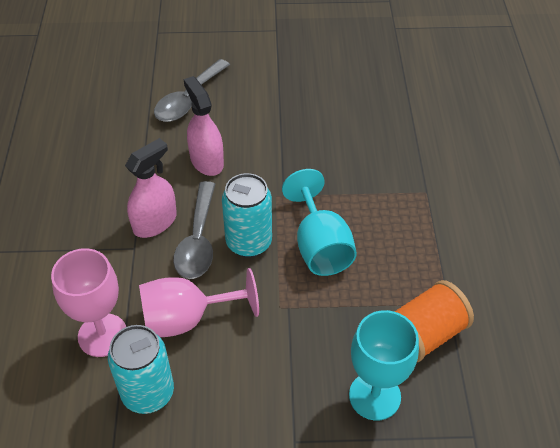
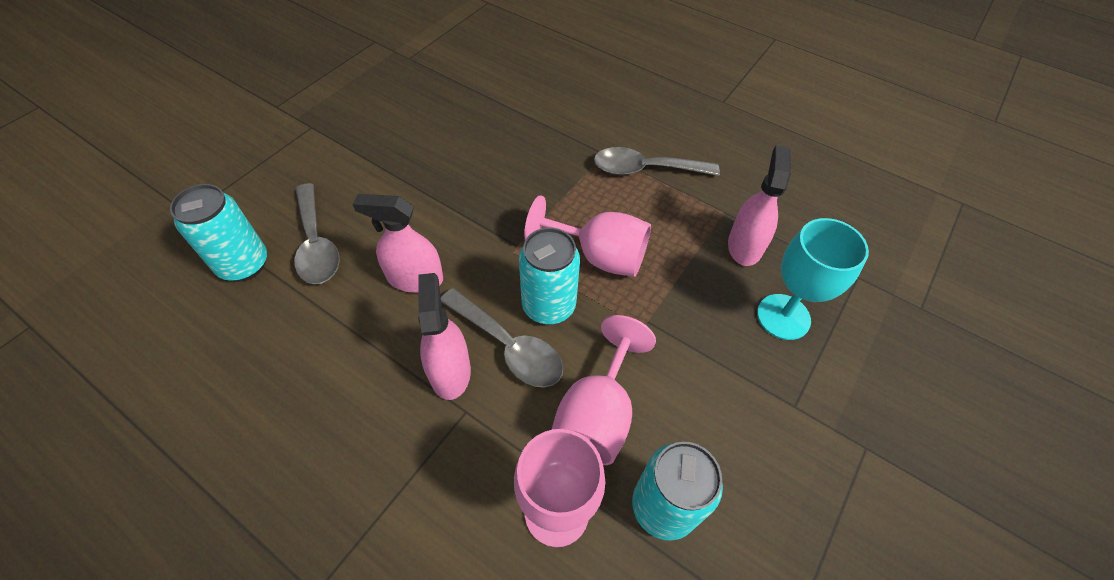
camera: 55 degrees left, 5 degrees up
(145, 80) = (244, 264): none -> turquoise can
(320, 246) = (599, 256): turquoise goblet -> pink goblet
(424, 335) = (744, 246): orange spool -> pink spray bottle
(438, 226) = (645, 169): none -> grey spoon

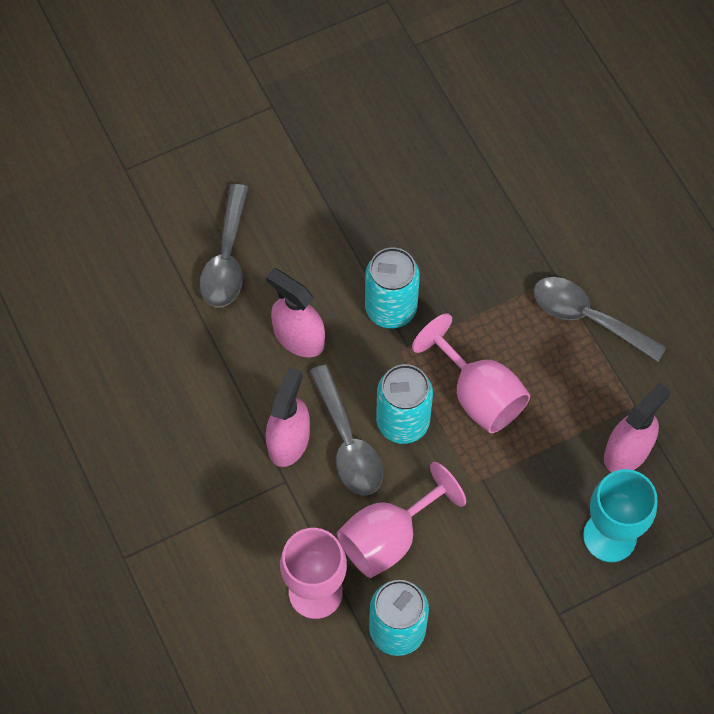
camera: 30 degrees right, 10 degrees up
(244, 264) = (157, 252): turquoise can -> turquoise can (391, 309)

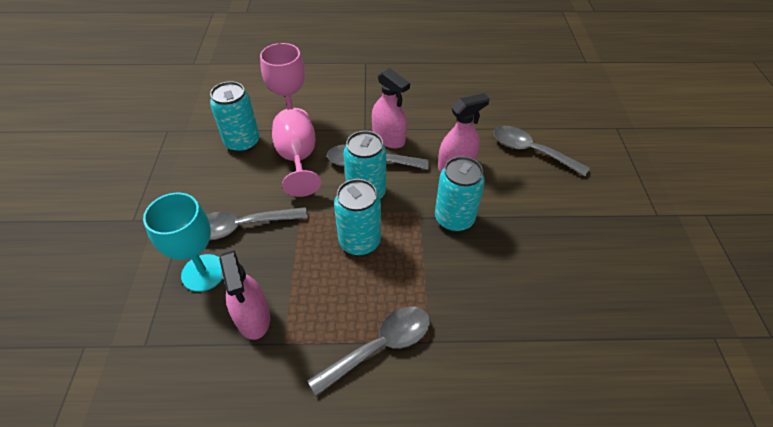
camera: 115 degrees right, 15 degrees down
(478, 394) = (359, 242): pink goblet -> turquoise can
(530, 536) = (242, 227): none -> grey spoon

